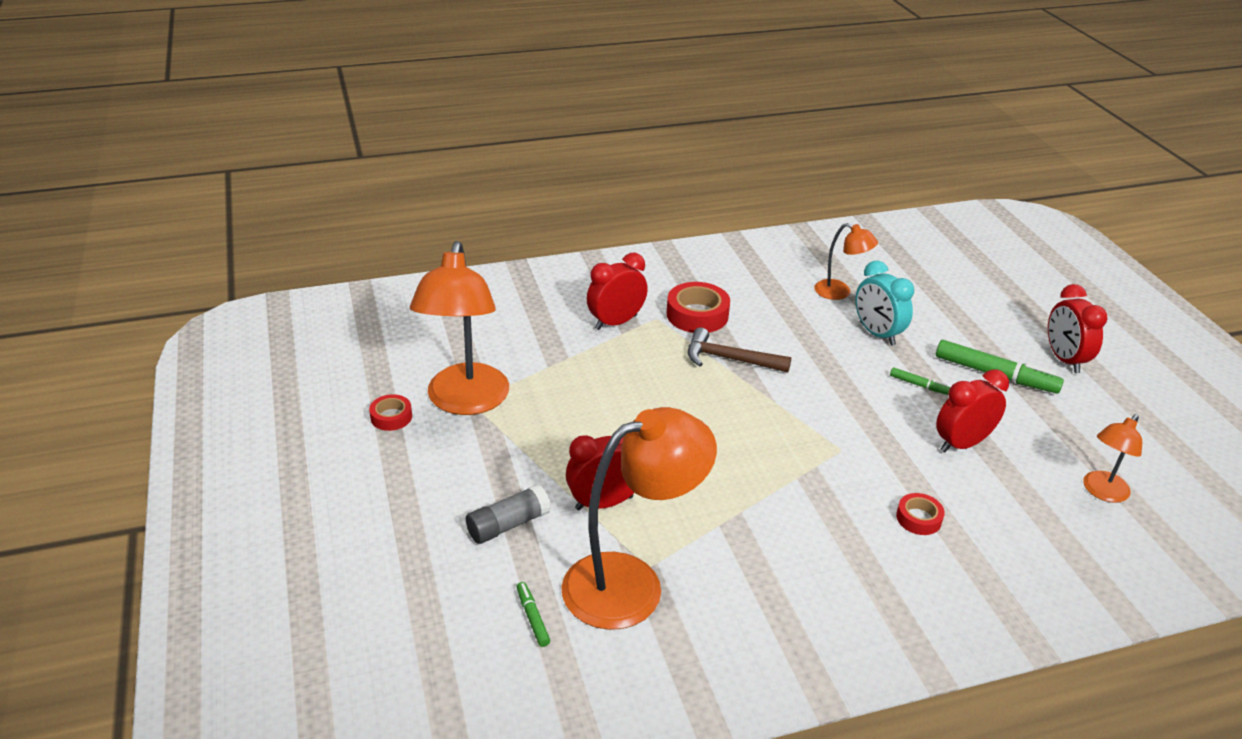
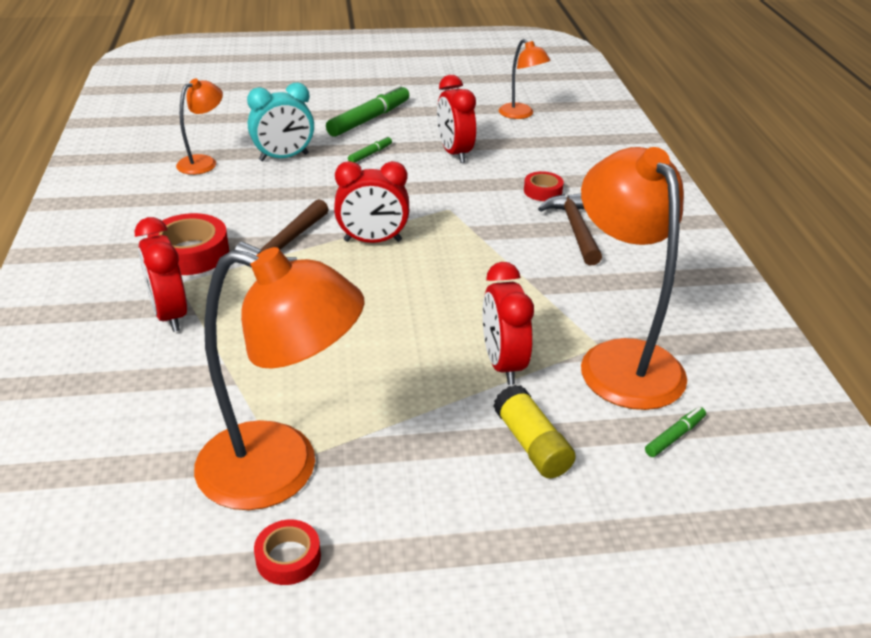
camera: 80 degrees left, 0 degrees up
(508, 525) = (531, 444): grey glue stick -> yellow glue stick
(532, 617) = (674, 436): green marker -> green marker turned 150 degrees clockwise
(850, 547) = (575, 229): none -> brown hammer
(1064, 359) = (360, 89): red clock -> red clock (372, 241)

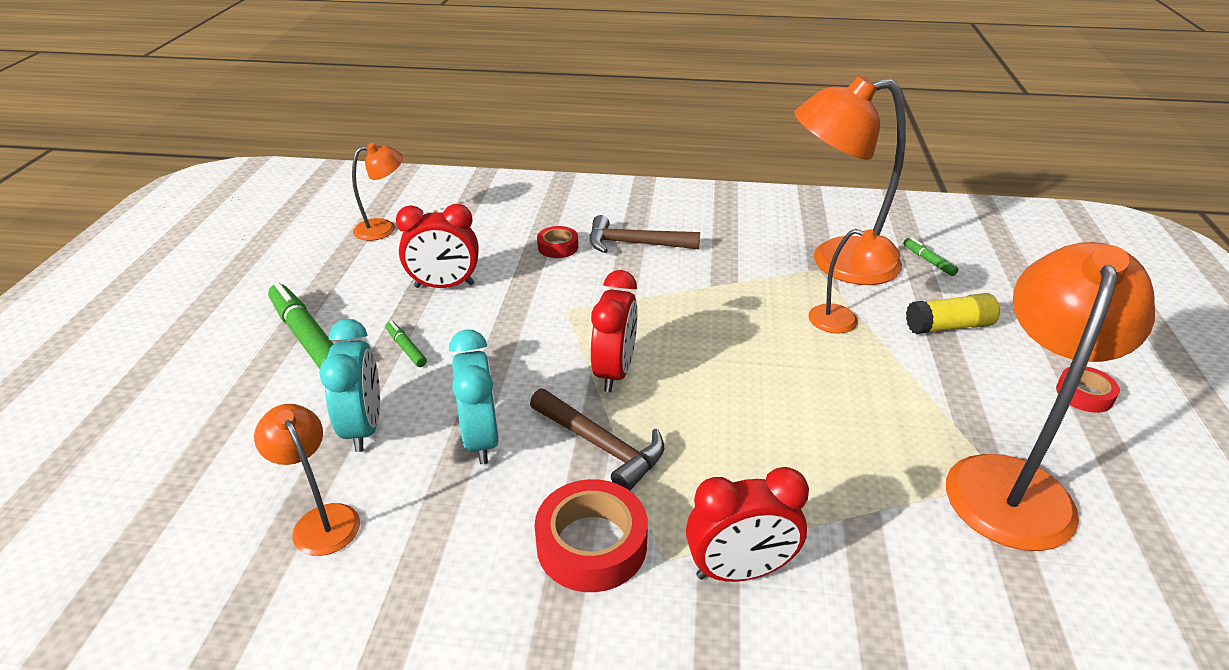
camera: 75 degrees left, 0 degrees up
(282, 198) = (481, 439): none -> turquoise clock
(288, 558) = (1123, 486): red tape -> red tape (1084, 394)
(503, 364) = (843, 322): red clock -> orange lamp

